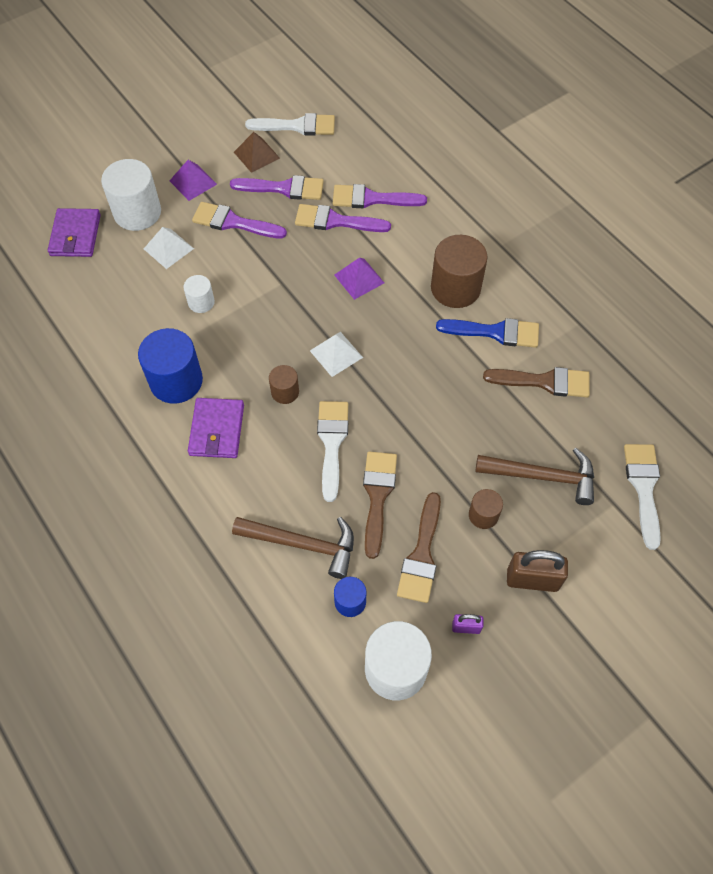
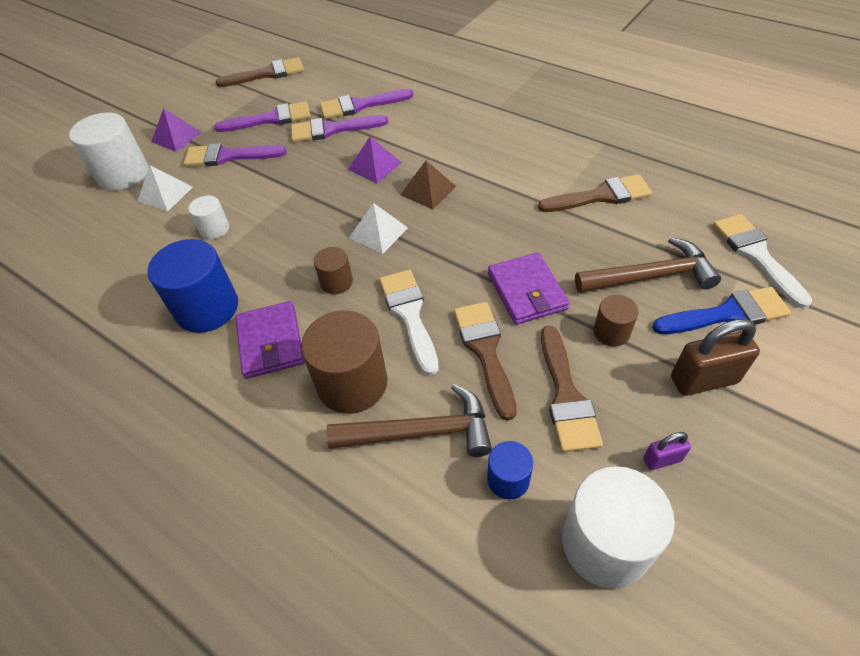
camera: 15 degrees left, 10 degrees down
(75, 235) = (58, 210): purple wallet -> purple wallet (526, 291)
(256, 155) = (234, 102): brown pyramid -> brown pyramid (428, 190)
(297, 126) = (267, 74): white brush -> brown brush
(455, 288) = (473, 148): brown cylinder -> brown cylinder (352, 383)
(495, 332) = (530, 171): blue brush -> blue brush (727, 314)

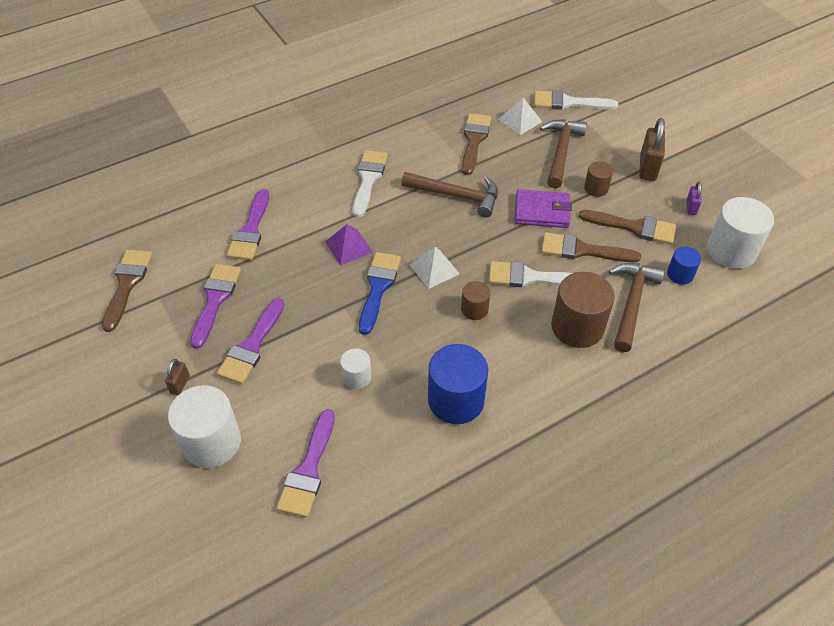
camera: 70 degrees left, 0 degrees up
(165, 194) = (275, 408): white pyramid -> white pyramid (520, 120)
(176, 137) = (180, 384): purple pyramid -> brown padlock
(271, 342) = (515, 365): purple wallet -> none
(332, 129) = (272, 259): purple brush -> purple brush (308, 469)
(428, 190) = (404, 225): brown pyramid -> none
(475, 145) = (368, 179): none -> white brush
(498, 212) = (456, 196): none -> brown hammer
(727, 314) = (606, 136): blue brush -> blue brush (378, 288)

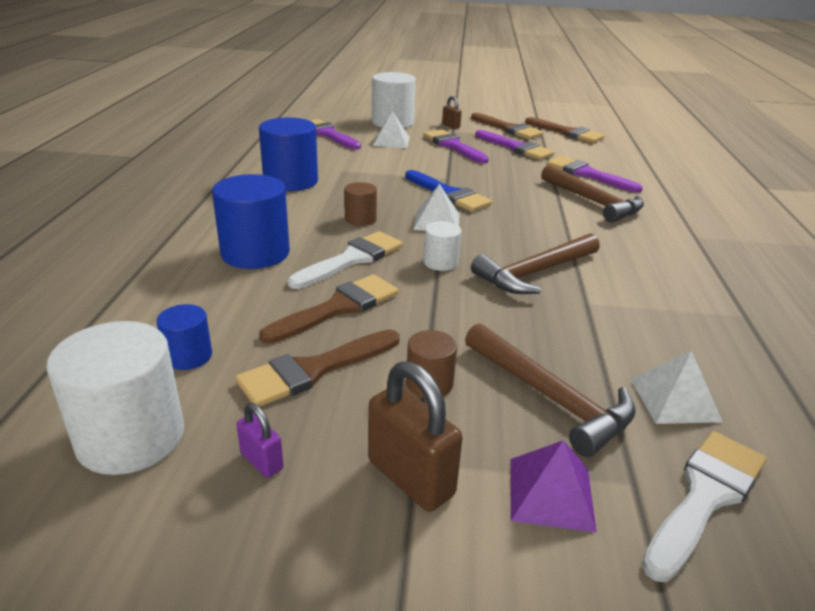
camera: 125 degrees right, 20 degrees down
(281, 401) = (391, 141): none -> white pyramid
(348, 247) = (518, 199): purple pyramid -> purple pyramid (550, 493)
(357, 377) = (371, 162): white cylinder -> white cylinder (440, 262)
(368, 179) = (616, 238): white brush -> none
(474, 140) = (645, 331): brown brush -> brown brush (508, 129)
(542, 211) = (439, 314): purple wallet -> none
(577, 327) = (255, 253): brown cylinder -> blue cylinder
(632, 303) = (220, 297): brown hammer -> brown hammer (593, 202)

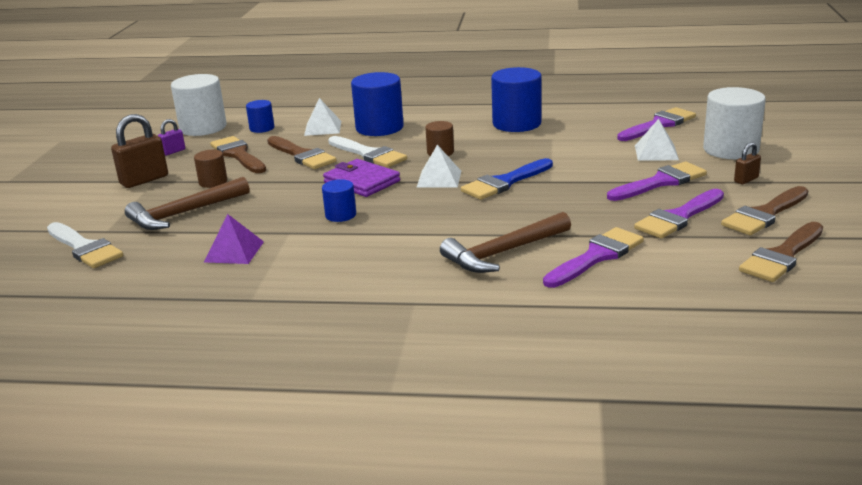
camera: 95 degrees right, 5 degrees down
(440, 262) = (362, 182): white cylinder -> purple wallet
(534, 272) = (340, 215): brown hammer -> blue cylinder
(550, 493) = (114, 210): purple pyramid -> purple pyramid (234, 251)
(674, 399) = (162, 251): white pyramid -> white pyramid (322, 128)

